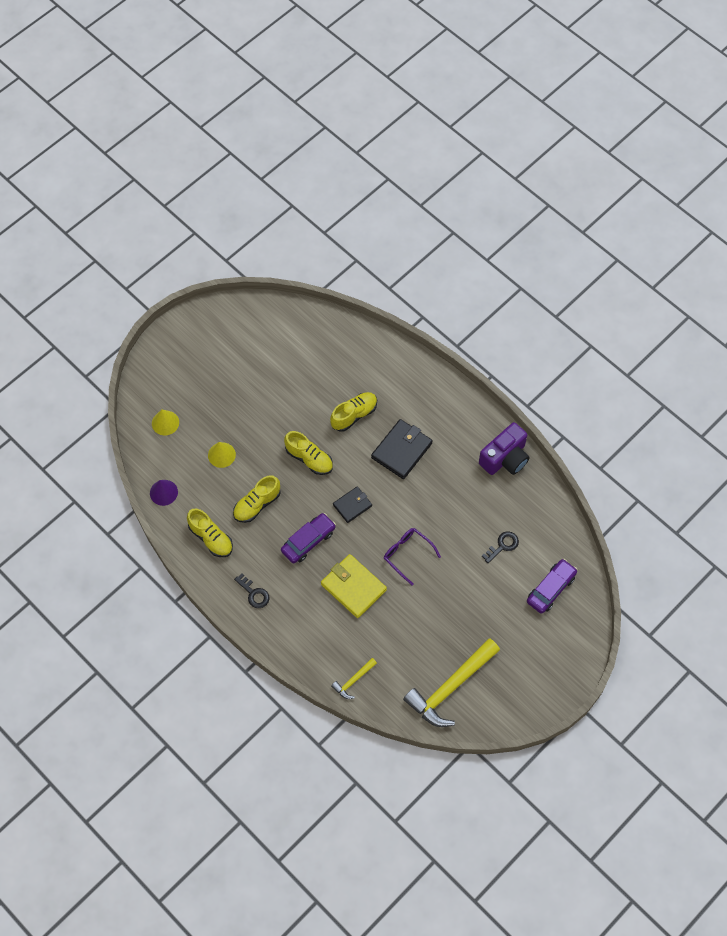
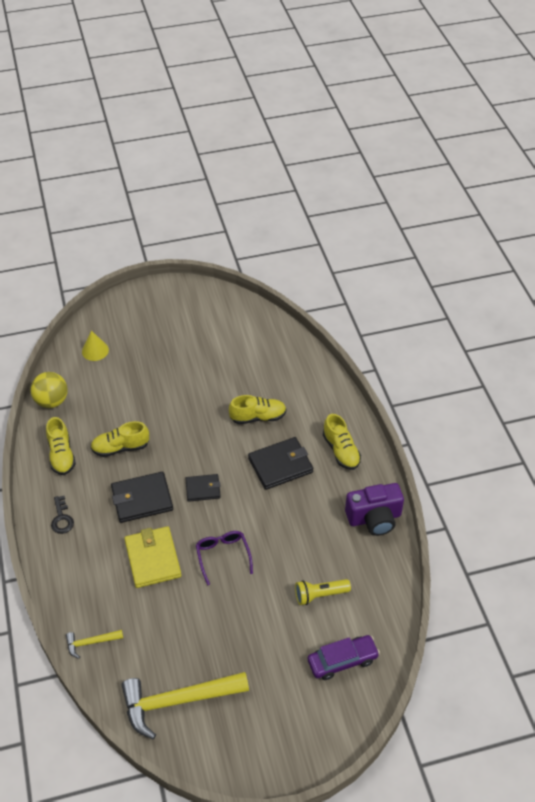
camera: 30 degrees right, 15 degrees down
(163, 492) = (52, 401): purple cone -> yellow ball
(221, 455) = (121, 395): yellow cone -> none
(308, 541) = (142, 499): purple car -> black wallet
(309, 458) = (193, 433): yellow shoe -> yellow shoe (341, 451)
(502, 546) = (320, 595): black key -> yellow flashlight

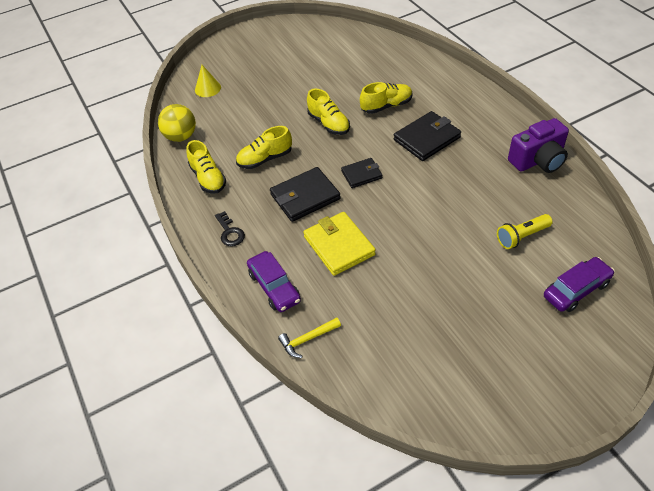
camera: 10 degrees left, 0 degrees up
(81, 584) = (274, 287): none -> purple car
(178, 701) = (426, 373): yellow hammer -> none
(223, 556) = (408, 226): purple glasses -> none
(341, 451) = (477, 115): yellow shoe -> yellow shoe (328, 124)

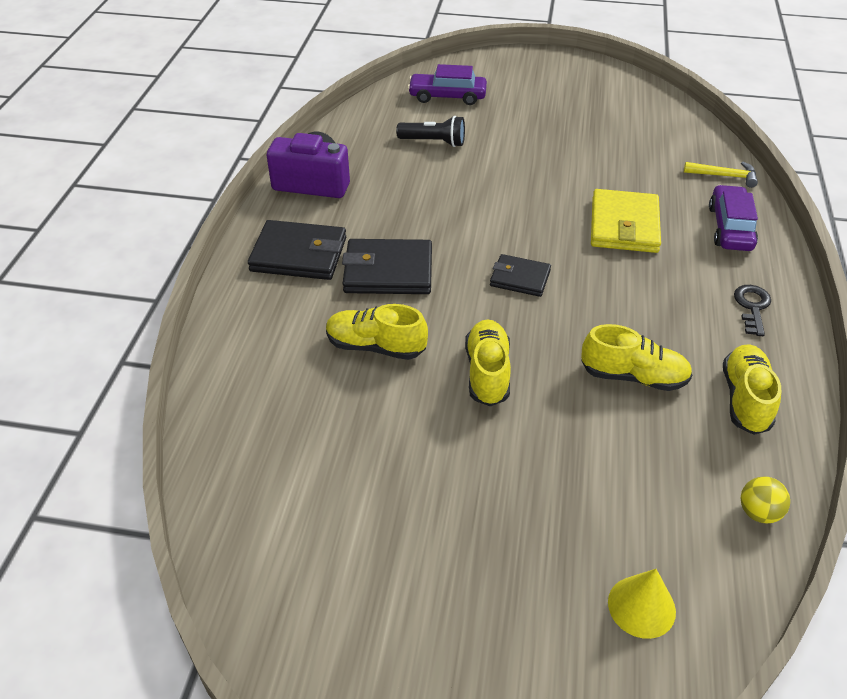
camera: 145 degrees left, 5 degrees down
(181, 137) = (758, 512): yellow ball -> yellow ball, size x0.58
(305, 197) = (618, 293): black wallet -> black wallet (299, 254)
(522, 237) = (434, 142): yellow flashlight -> black flashlight

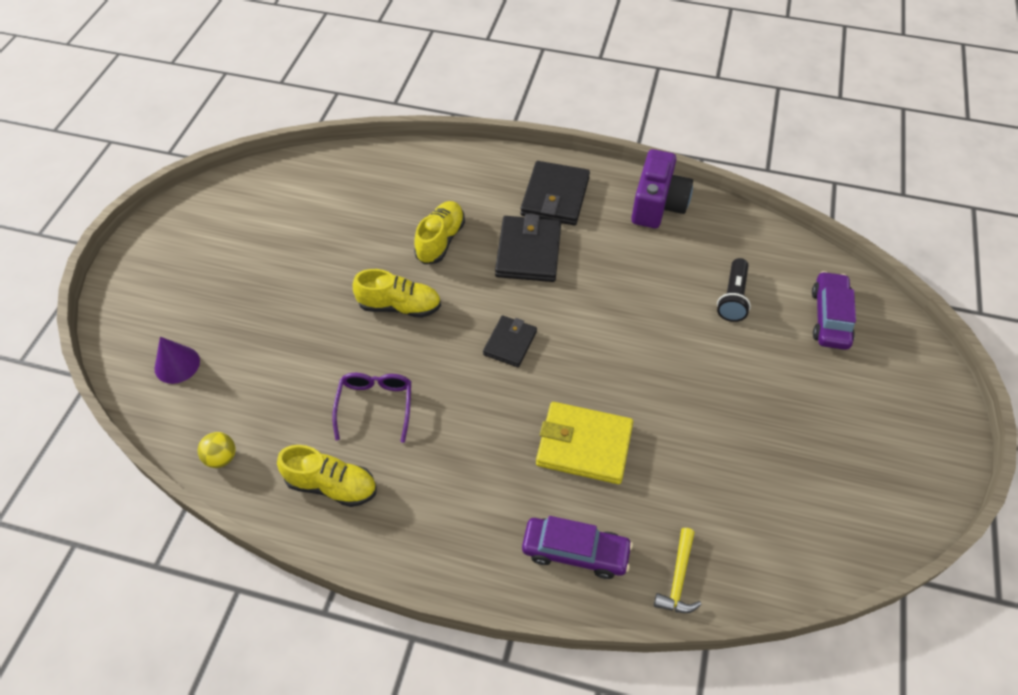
camera: 95 degrees right, 10 degrees up
(633, 376) = (375, 405): yellow shoe -> purple glasses
(641, 606) = (177, 364): yellow cone -> purple cone
(752, 307) = (445, 531): black key -> none

